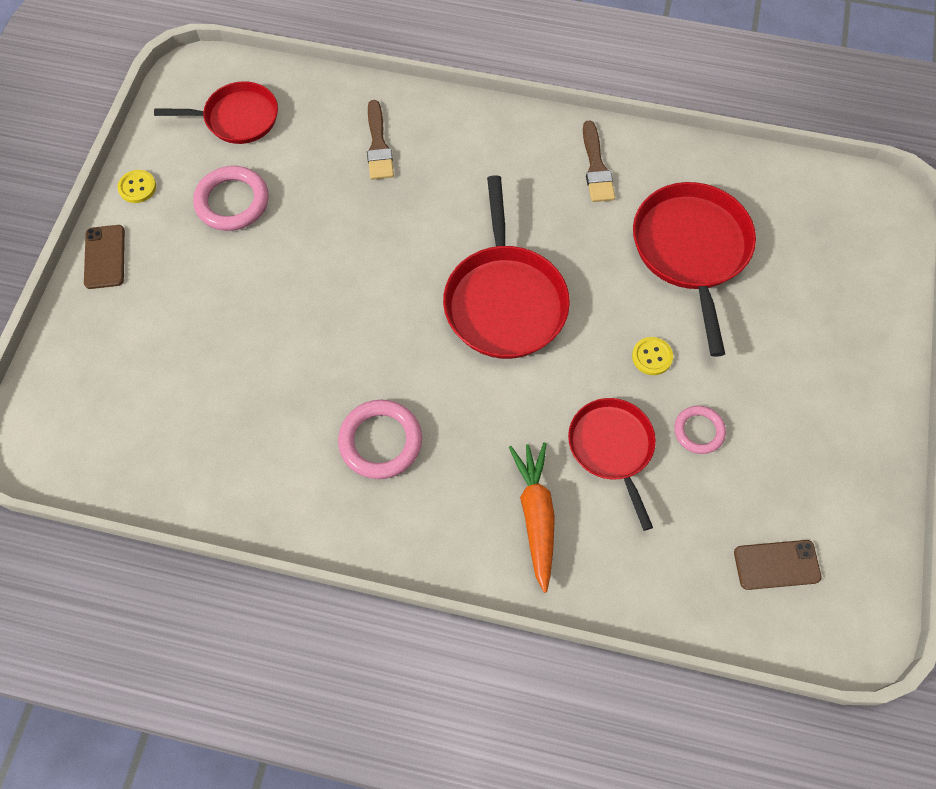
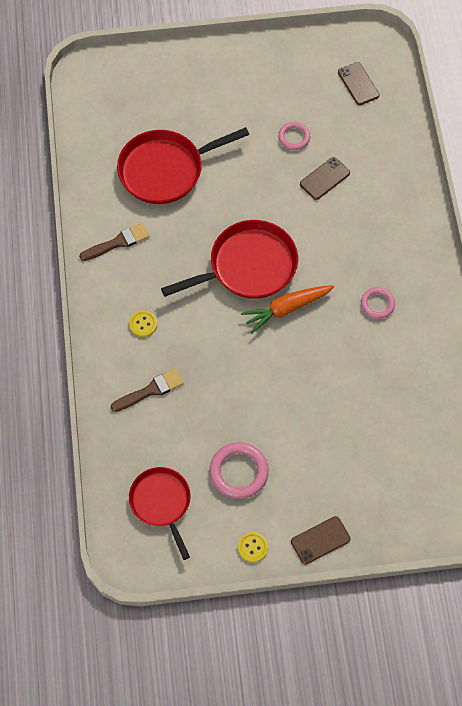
camera: 110 degrees left, 0 degrees up
(380, 441) = (377, 304): pink ring -> pink ring, size x0.62
(536, 515) = (385, 206): orange carrot -> orange carrot (286, 309)
(612, 448) = (325, 178): red pan -> brown phone
(652, 357) = (254, 173): yellow button -> yellow button (143, 324)

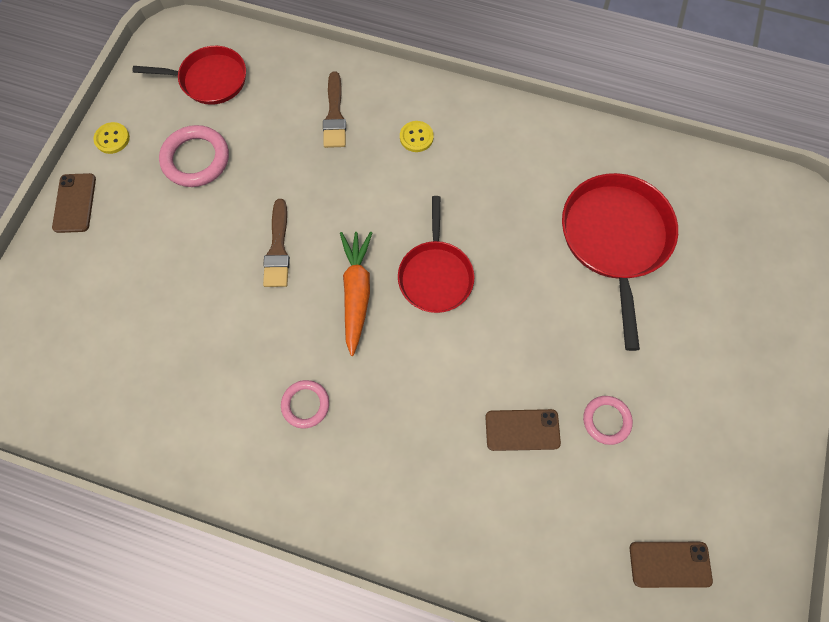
camera: 115 degrees right, 5 degrees up
(118, 242) = (533, 151): brown brush -> brown brush (278, 249)
(248, 266) = (435, 275): red pan -> red pan, size x0.65
(325, 178) = (522, 430): brown phone -> brown phone turned 75 degrees counterclockwise

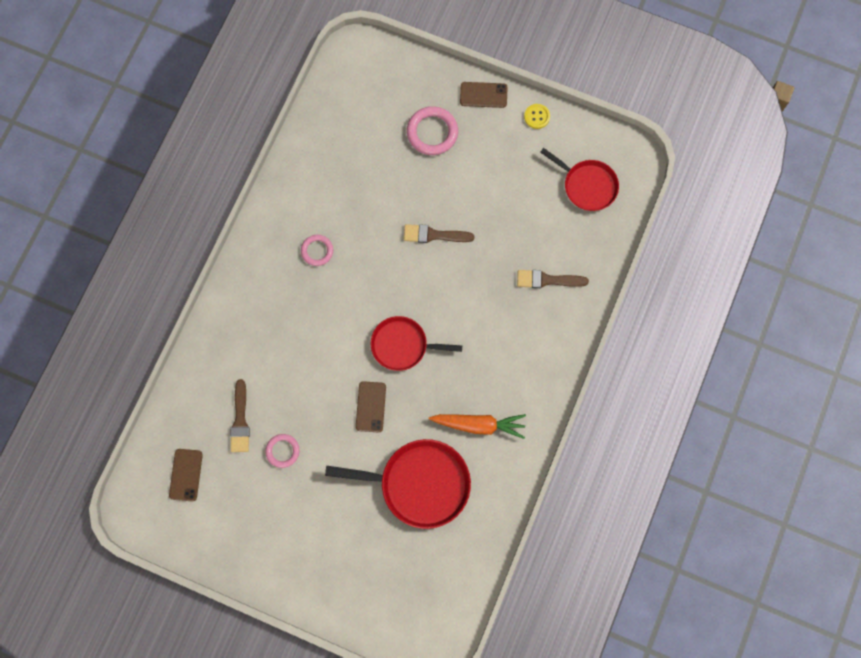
camera: 95 degrees right, 5 degrees up
(196, 159) = (514, 177): pink ring -> pink ring (432, 132)
(210, 80) = (587, 186): red pan -> red pan turned 60 degrees counterclockwise
(356, 292) = (394, 288): orange carrot -> orange carrot (479, 425)
(416, 137) = (522, 342): yellow button -> none
(522, 430) = (283, 392): brown phone -> brown phone (370, 407)
(573, 489) = (240, 421): none -> brown brush

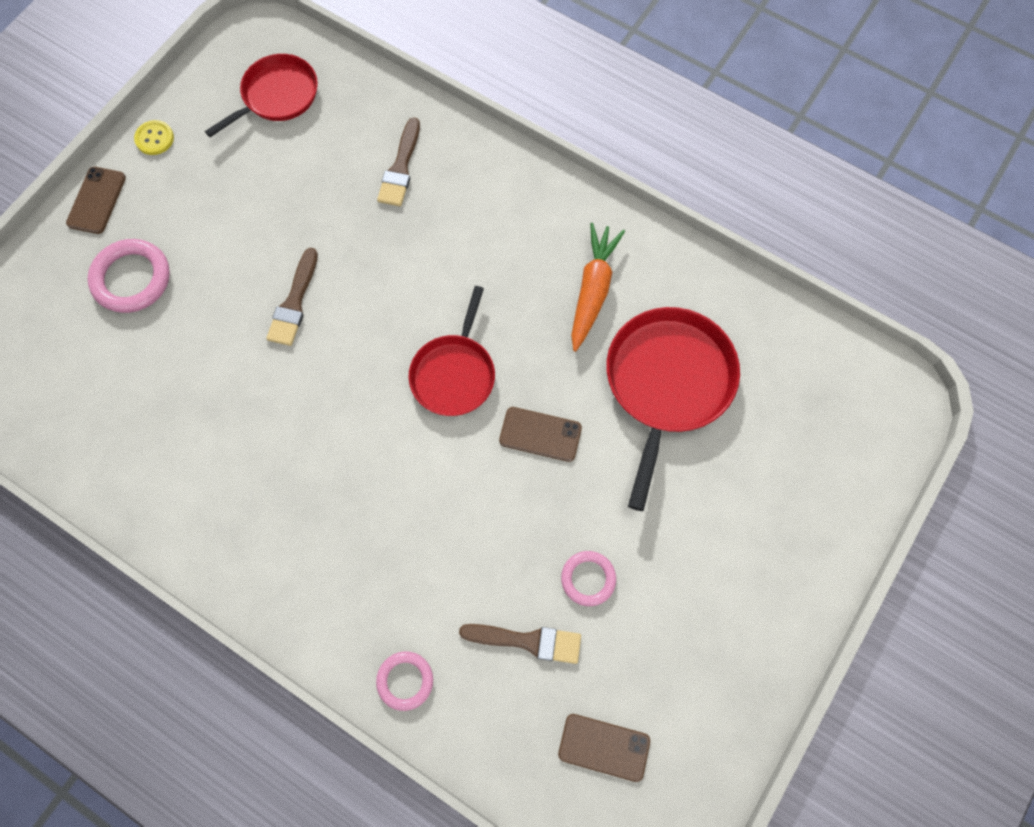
camera: 80 degrees left, 5 degrees down
(317, 251) = (273, 477): pink ring -> pink ring (405, 681)

